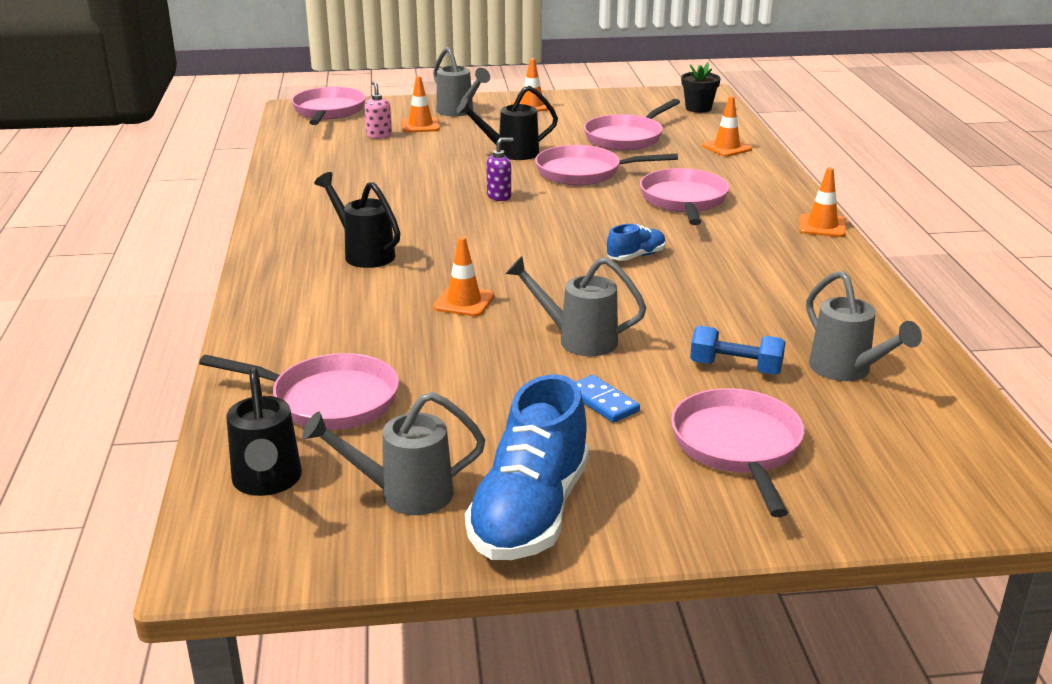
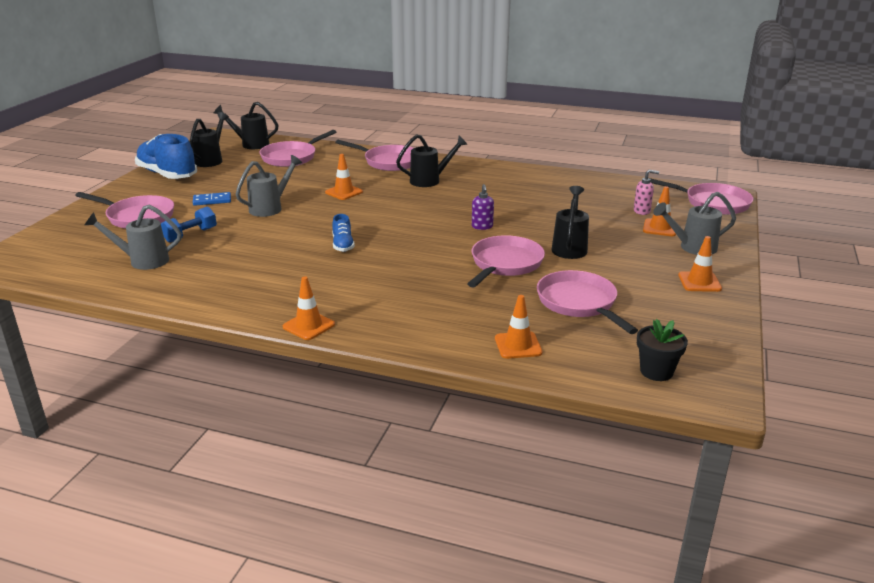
camera: 115 degrees right, 0 degrees up
(403, 494) = (211, 160): grey watering can -> black watering can
(684, 201) = (413, 286): pink pan -> pink pan (389, 162)

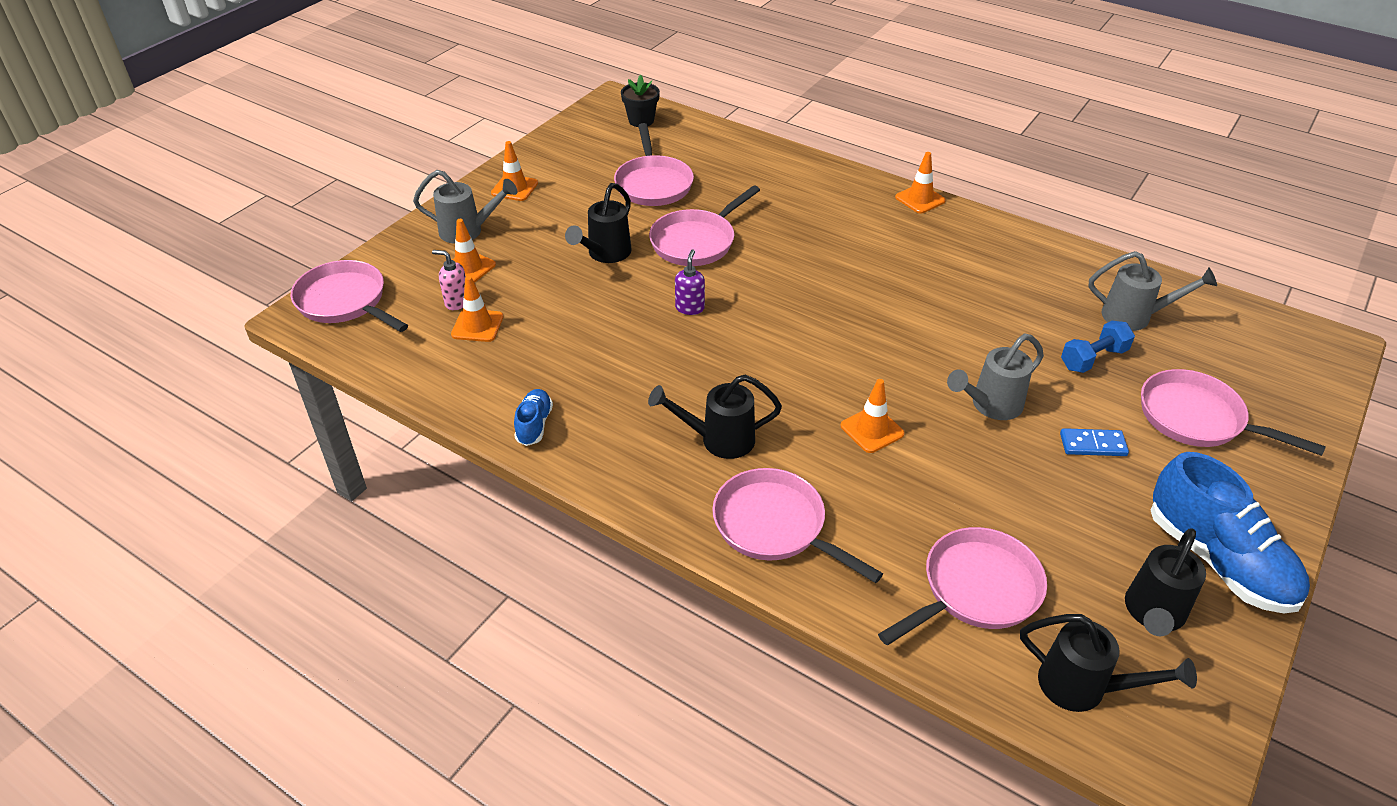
camera: 165 degrees left, 15 degrees up
(343, 245) = (881, 303): blue shoe -> blue shoe (534, 425)
(518, 345) = (736, 154): orange traffic cone -> orange traffic cone (477, 326)

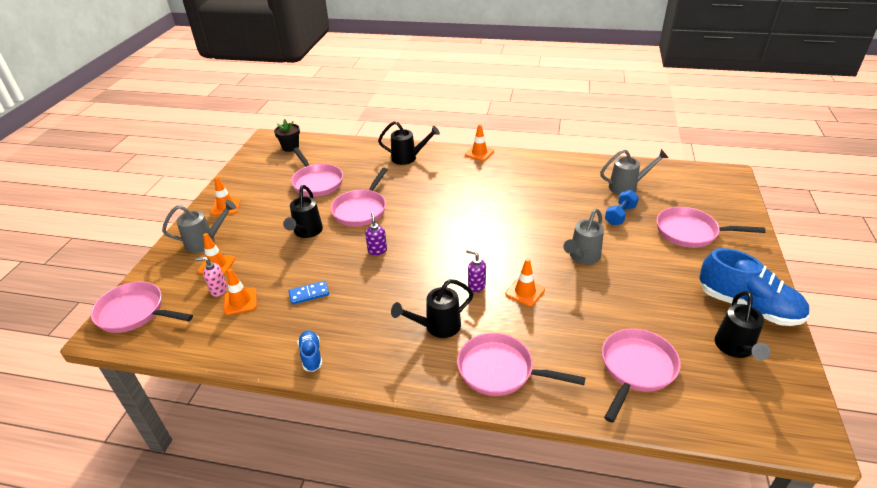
camera: 20 degrees left, 5 degrees down
(805, 400) = (476, 286): none -> purple soap dispenser
(1084, 688) = (727, 406): black watering can -> black watering can (408, 158)
(1093, 445) = (648, 263): blue domino -> blue domino (309, 294)

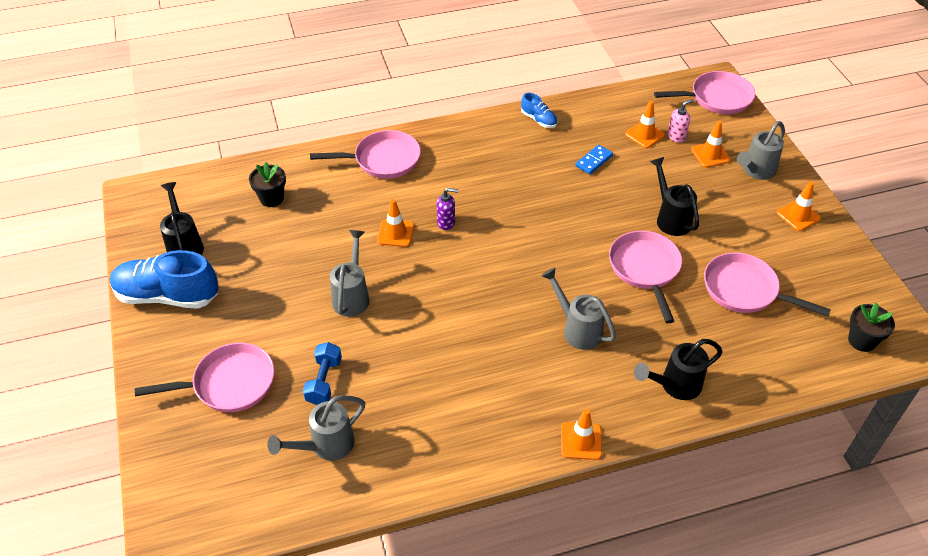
camera: 150 degrees right, 10 degrees up
(377, 250) = (575, 225): purple soap dispenser -> none
(437, 194) = (577, 329): none -> grey watering can
(437, 327) = (456, 173): black watering can -> none
(636, 368) = (271, 198): pink pan -> black flower pot

